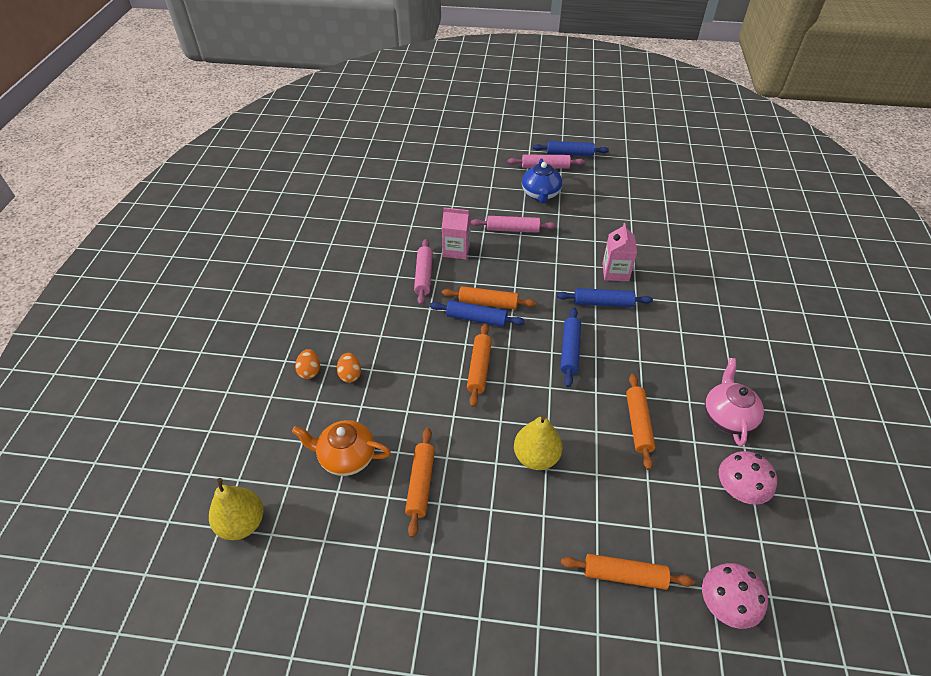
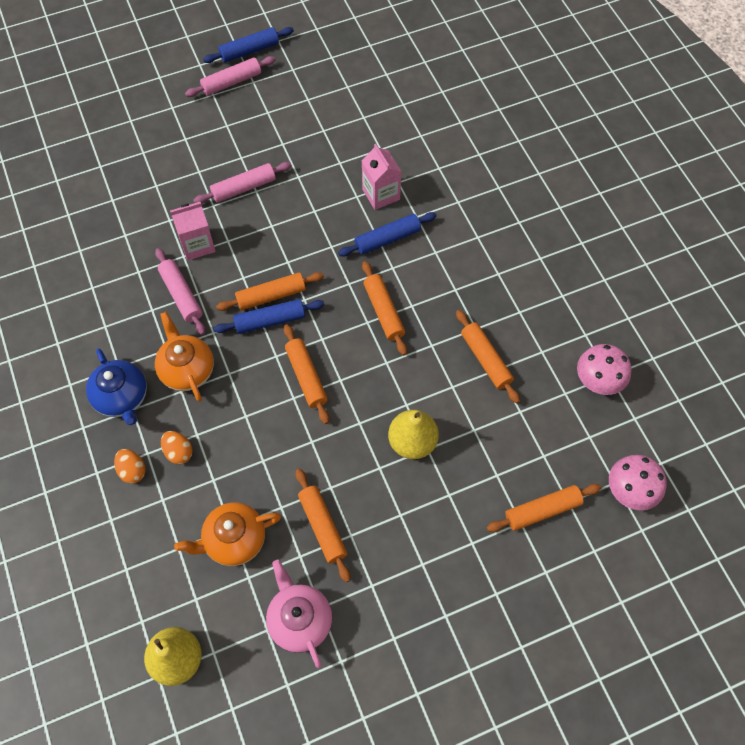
camera: 30 degrees left, 15 degrees up
(394, 324) = (187, 369): none -> orange teapot
(540, 195) = (248, 125): blue teapot -> blue teapot (122, 397)
(570, 351) = (384, 311): blue rolling pin -> orange rolling pin
(727, 417) = (558, 311): pink teapot -> pink teapot (299, 620)

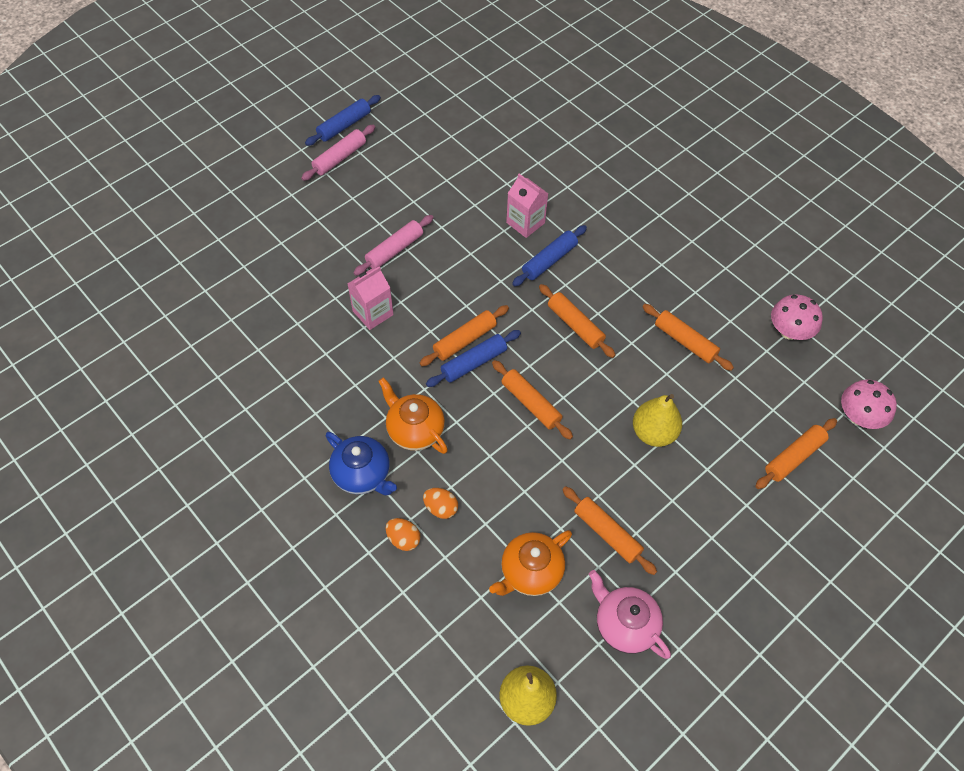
camera: 20 degrees left, 5 degrees down
(181, 295) = (378, 363): pink rolling pin -> none

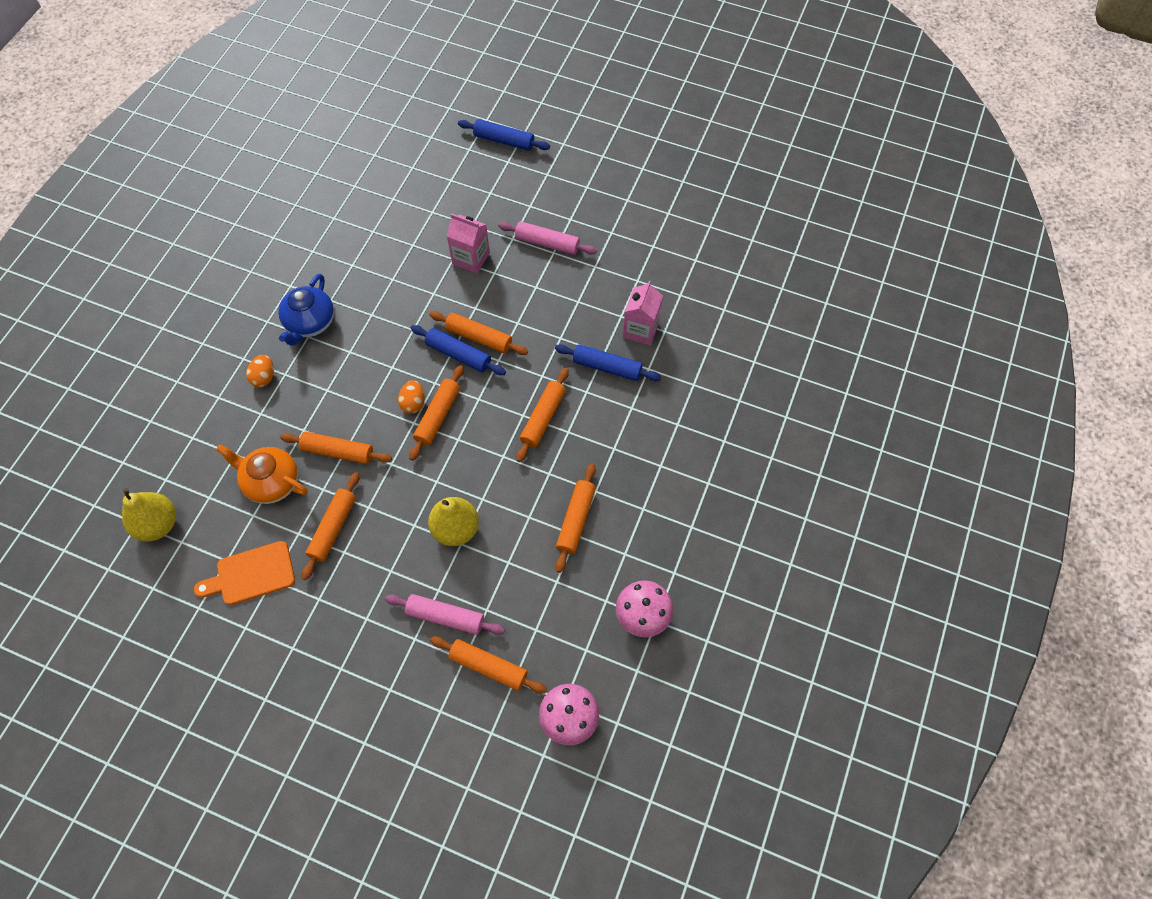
camera: 65 degrees right, 5 degrees up
(339, 158) = (626, 157): pink rolling pin -> pink rolling pin (446, 617)
(344, 126) = (666, 142): blue rolling pin -> blue rolling pin (504, 141)
(414, 430) = (369, 340): orange teapot -> none
(441, 508) = (303, 391): orange egg -> orange egg (413, 403)
(526, 501) = (338, 452): none -> orange rolling pin
(624, 624) = (251, 574): pink teapot -> orange cutting board

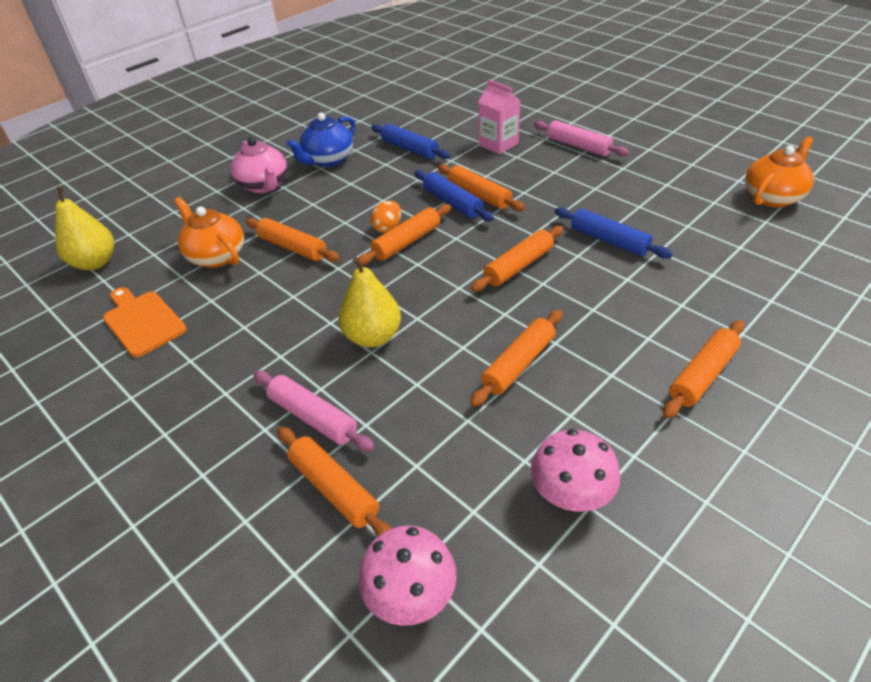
camera: 25 degrees right, 20 degrees down
(251, 574) = (142, 321): orange cutting board -> orange cutting board turned 45 degrees clockwise
(264, 377) = (264, 185): orange egg -> pink teapot
(333, 528) = (247, 304): orange rolling pin -> orange rolling pin (702, 375)
(504, 141) = (564, 84): blue rolling pin -> blue rolling pin (409, 149)
(641, 329) = (659, 219): pink carton -> none
(725, 276) = (772, 197): none -> orange teapot

